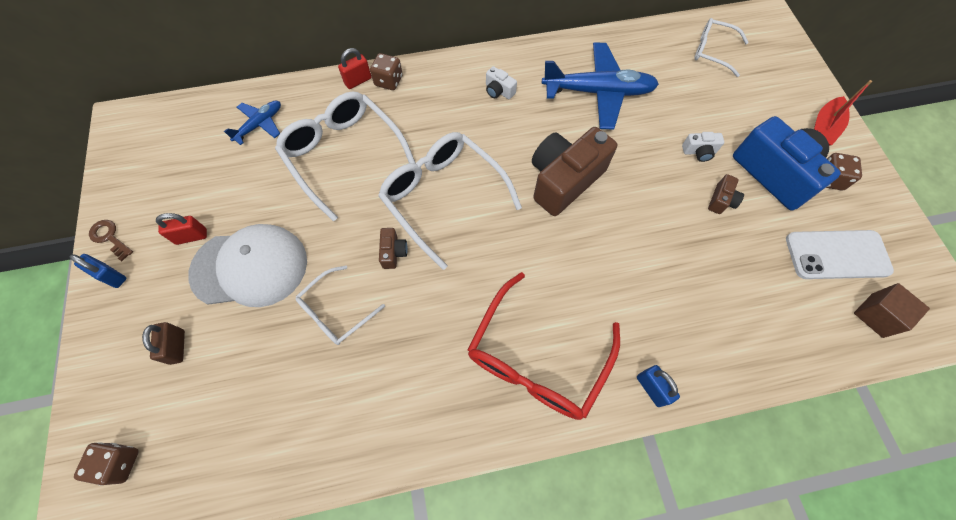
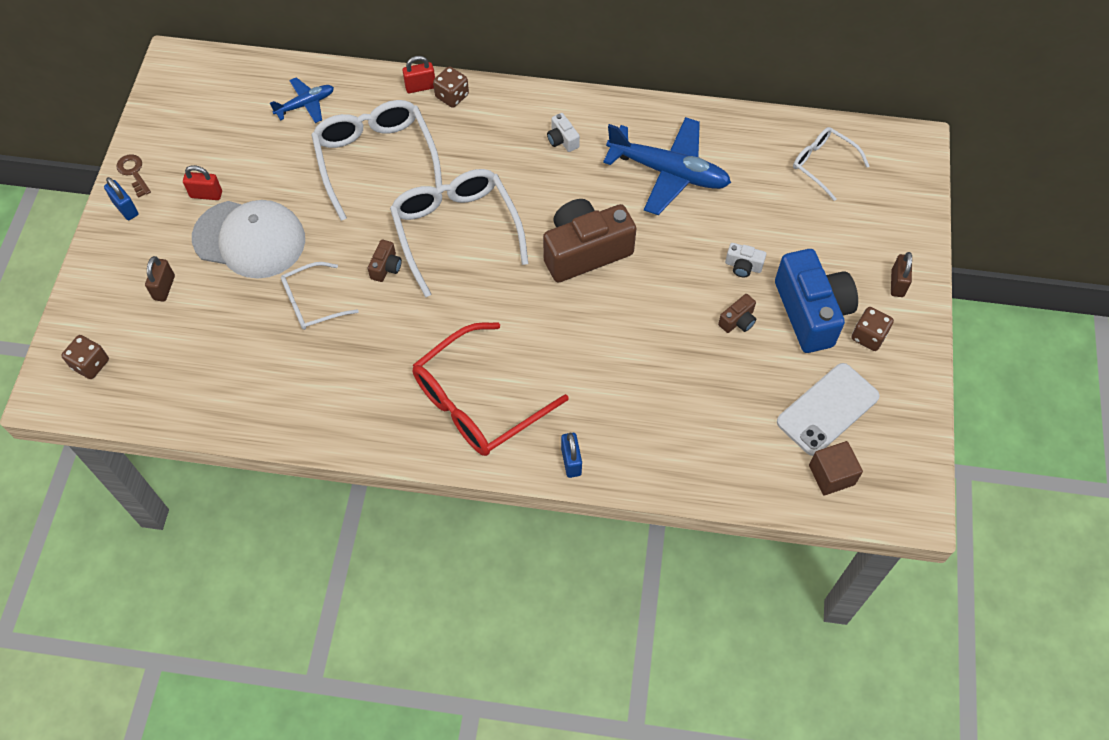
camera: 20 degrees right, 5 degrees down
(823, 128) = (897, 283): red boat -> brown padlock
(837, 255) = (827, 409): white phone -> white phone turned 60 degrees counterclockwise

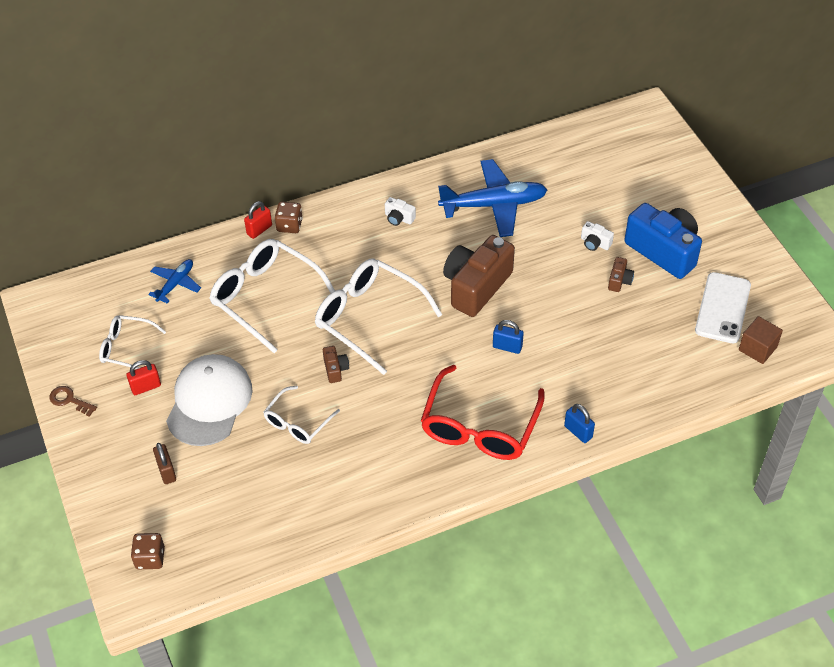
camera: 30 degrees left, 10 degrees down
(126, 208) = (85, 430): blue padlock -> blue padlock (507, 347)
(250, 239) = (209, 402): white cap -> white cap turned 60 degrees counterclockwise
(743, 266) = (595, 243): white camera -> white camera turned 45 degrees clockwise
(823, 164) = (596, 151): white glasses -> white glasses (126, 348)
(868, 336) = (713, 248): brown dice -> none
(897, 283) = (705, 205): brown padlock -> none

